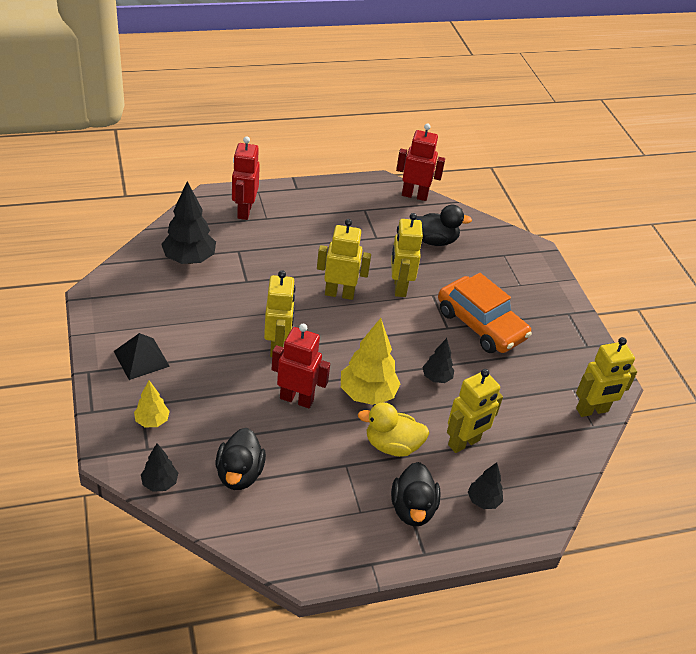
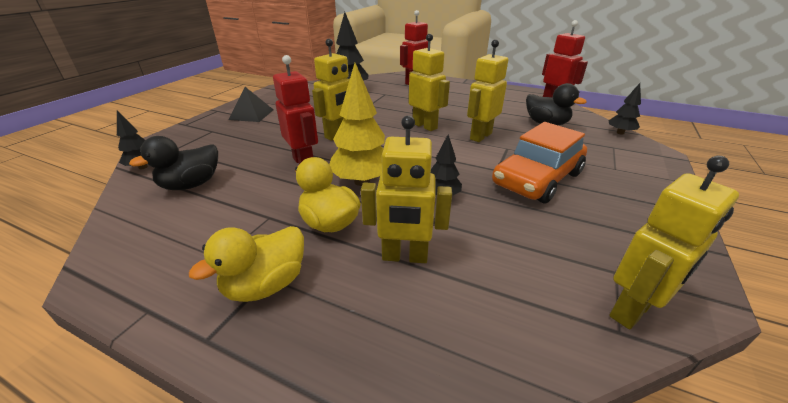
camera: 45 degrees right, 10 degrees down
(152, 421) = (202, 139): yellow tree -> none
(412, 509) = (266, 285): black duck -> yellow duck
(480, 324) = (537, 179): orange car -> orange car turned 45 degrees clockwise
(483, 501) = (351, 326): black tree -> black tree (620, 133)
(592, 410) = (632, 310): yellow robot -> yellow robot turned 60 degrees counterclockwise

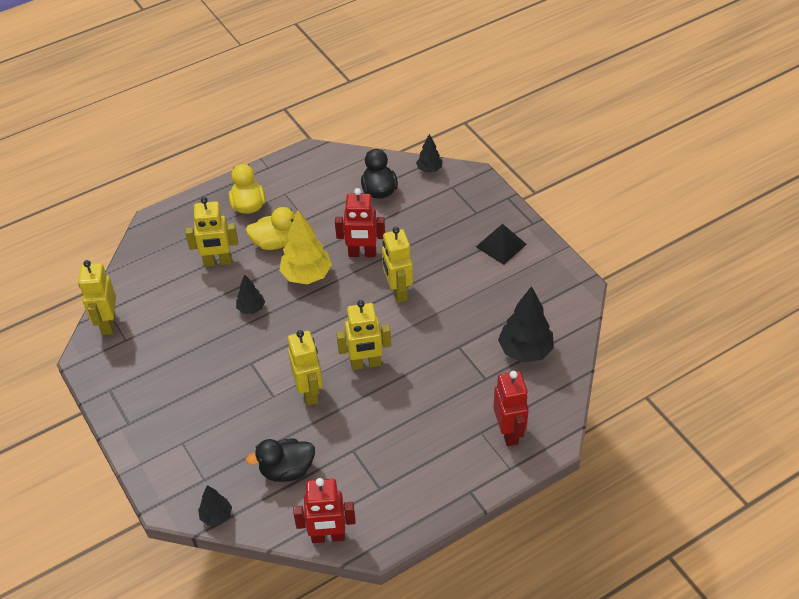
camera: 125 degrees right, 15 degrees up
(404, 257) = (217, 262): yellow robot -> yellow robot turned 135 degrees counterclockwise
(537, 179) = (219, 377): orange car -> none

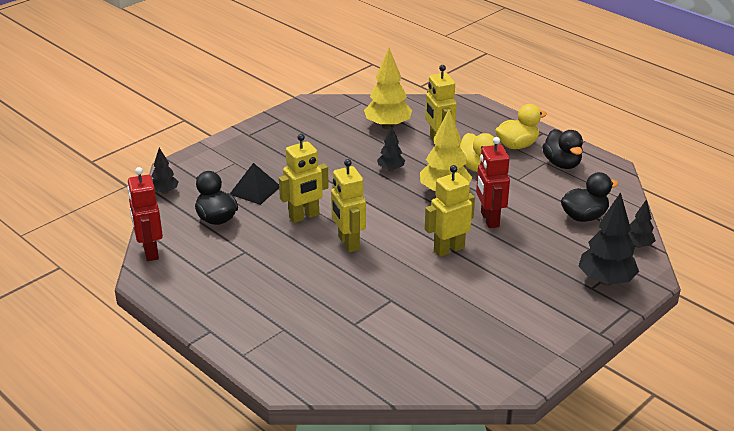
camera: 75 degrees right, 15 degrees down
(108, 324) = (347, 105): yellow robot -> none
(168, 296) = (388, 126): none -> yellow tree
(292, 183) = (562, 164): none -> black duck
(501, 245) = (550, 312): black pyramid -> black pyramid (255, 190)
(509, 432) = (288, 348): red robot -> none
(525, 351) = (402, 348): black tree -> black tree (606, 281)

